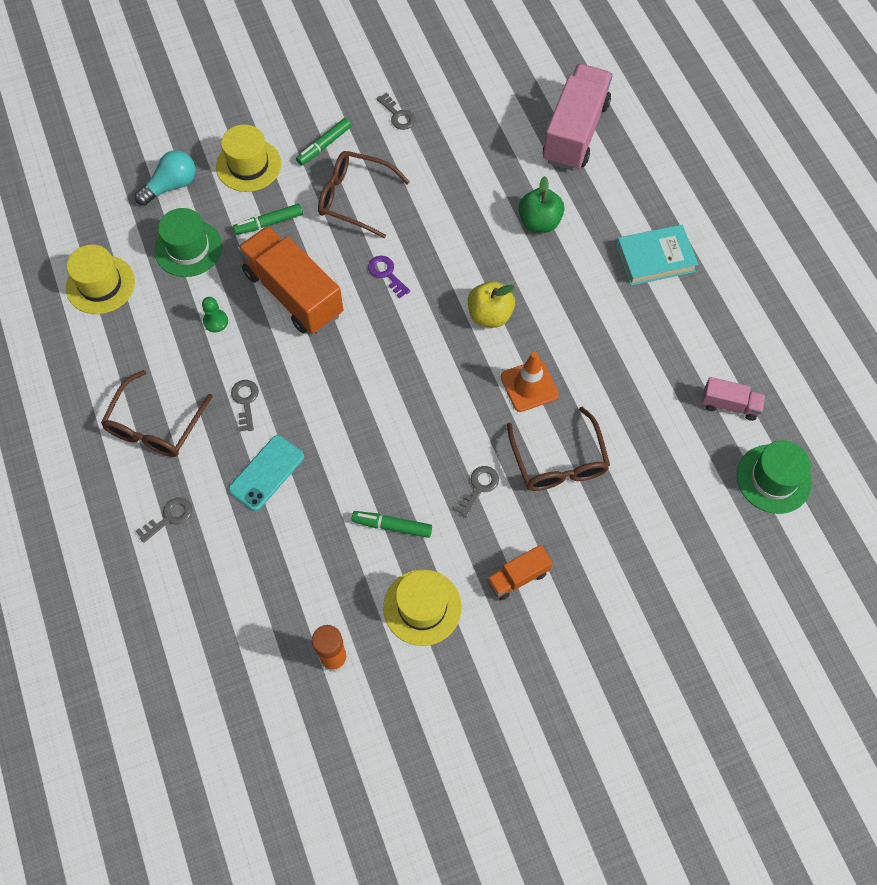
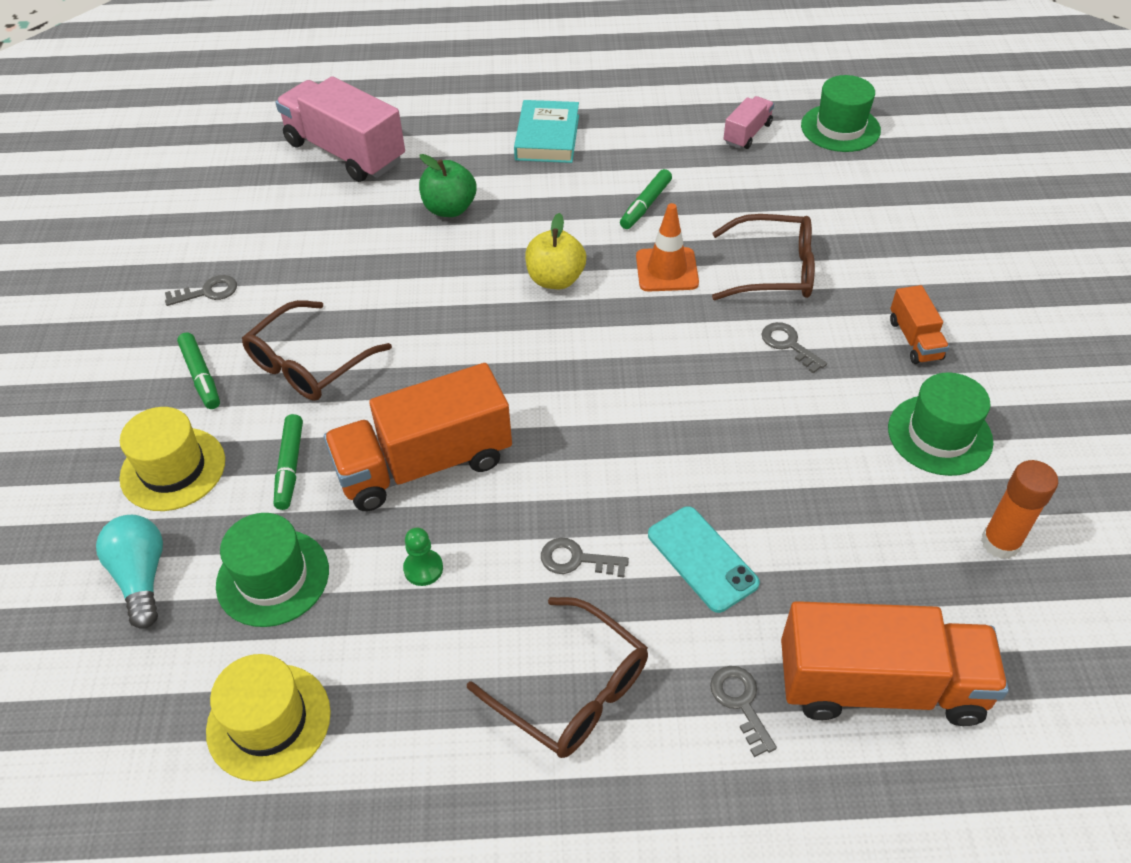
camera: 70 degrees left, 15 degrees down
(201, 595) = (879, 685): none -> orange truck
(386, 274) = (446, 359): purple key -> none
(392, 526) = (820, 438): green marker -> green marker (645, 205)
(422, 607) = (939, 435): yellow hat -> green hat

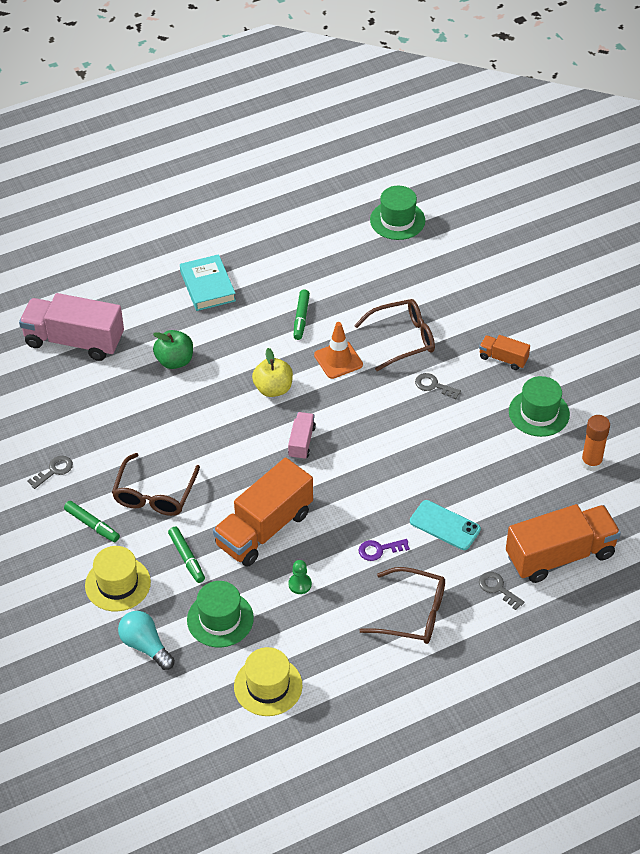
camera: 25 degrees left, 0 degrees up
(576, 559) = (379, 550): grey key -> purple key
(747, 134) = (339, 243): pink truck -> pink truck (301, 442)
(914, 339) = (503, 358): orange truck -> orange truck turned 150 degrees clockwise

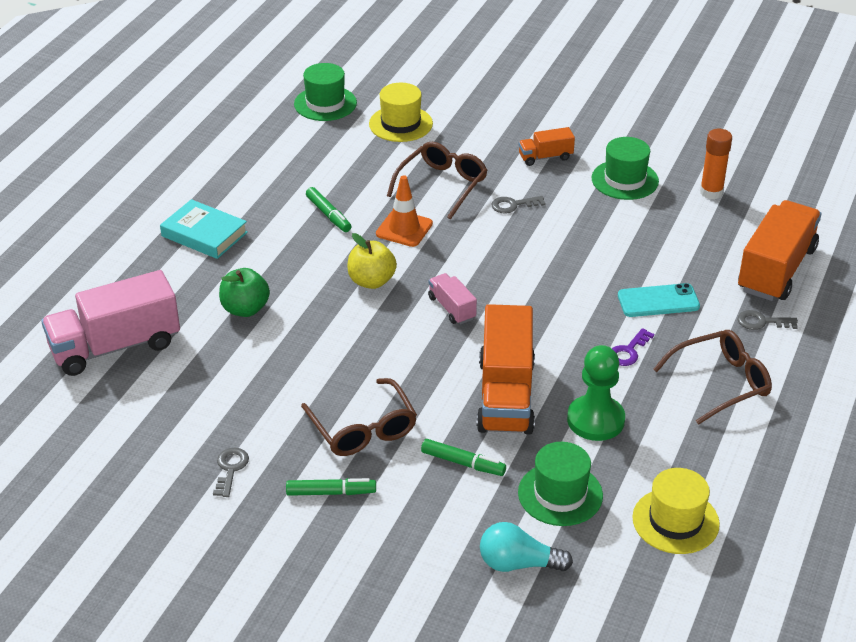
camera: 40 degrees left, 10 degrees down
(118, 584) = (422, 527): yellow hat -> yellow hat (400, 124)
(300, 584) = (595, 420): green pawn -> green pawn, size x2.02

